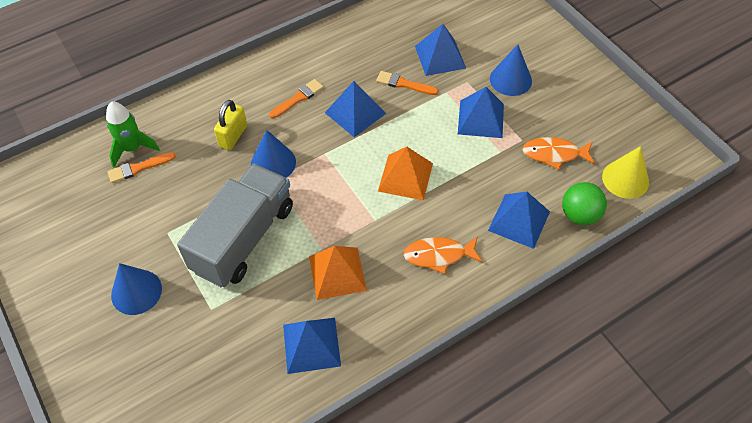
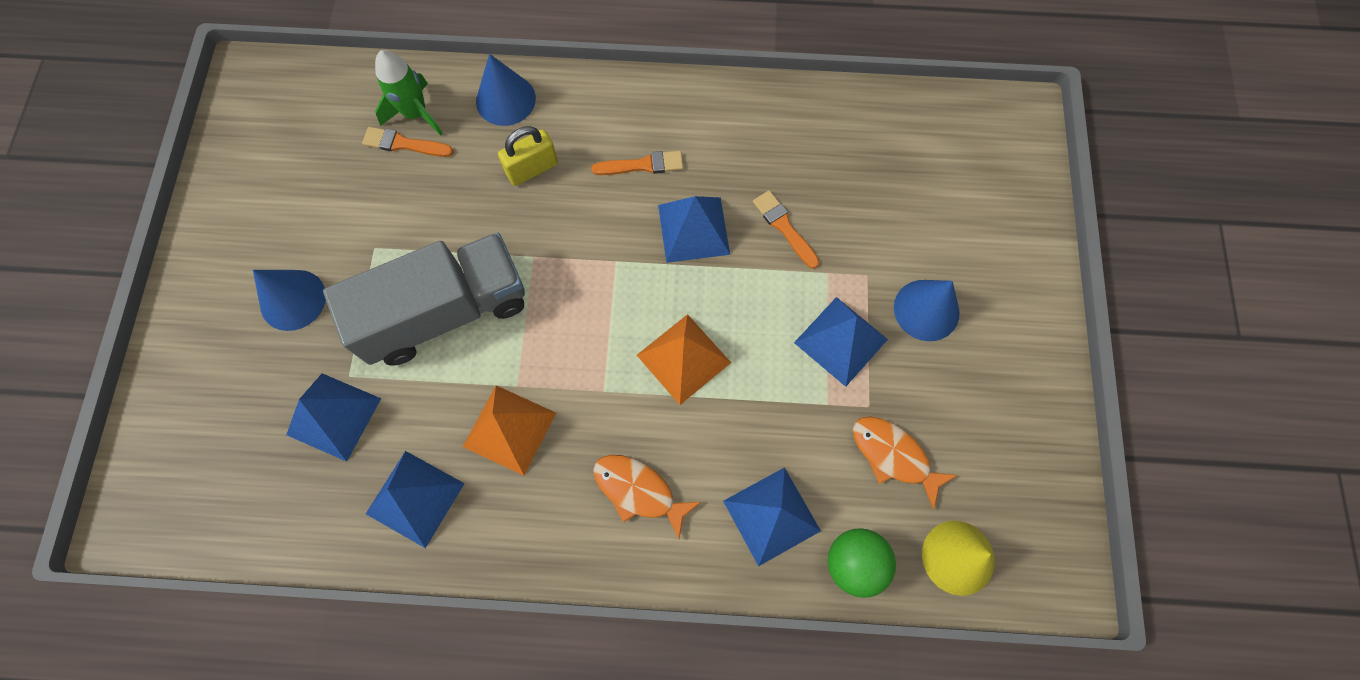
camera: 35 degrees right, 15 degrees up
(273, 163) = (549, 235): blue cone -> blue cone (505, 99)
(440, 57) = (861, 217): blue pyramid -> blue pyramid (334, 416)

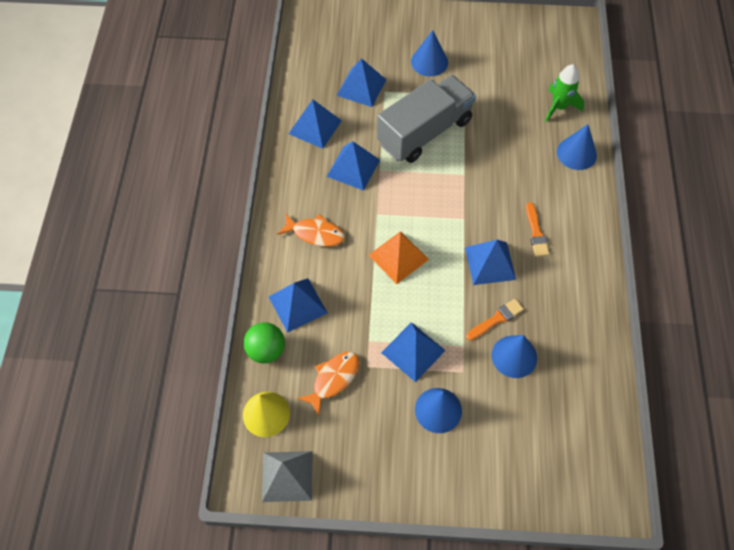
camera: 90 degrees right, 10 degrees down
(404, 144) = (536, 103): orange brush -> none
(445, 312) = (425, 132): grey truck -> grey truck turned 105 degrees counterclockwise
(509, 429) = (353, 168): orange pyramid -> blue pyramid
(532, 169) = (526, 170): yellow padlock -> none
(639, 491) = (315, 233): orange fish -> orange fish turned 75 degrees clockwise
(839, 209) = (514, 356): none -> blue cone
(1048, 520) = (287, 476): none -> grey pyramid

